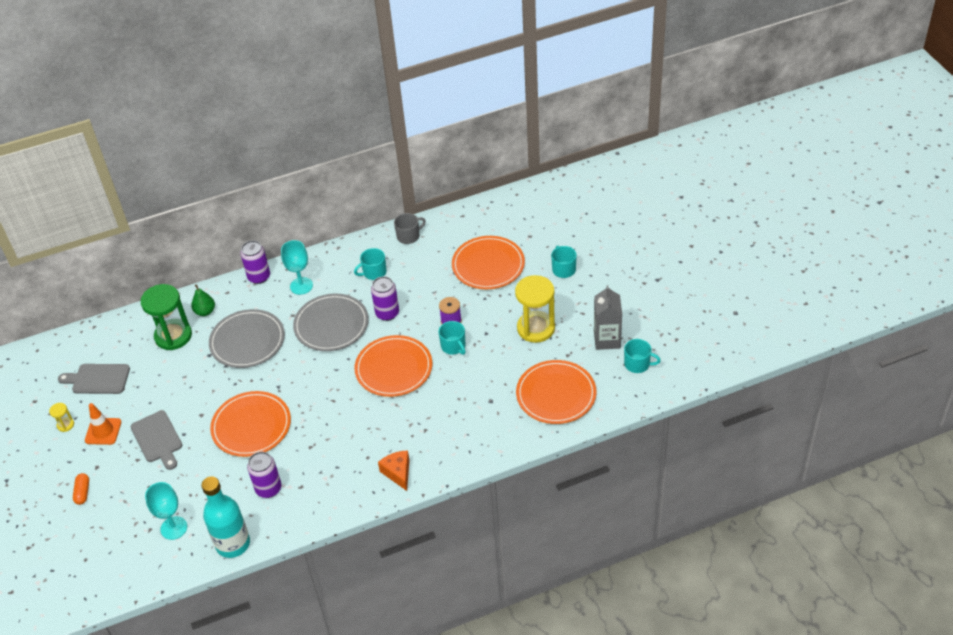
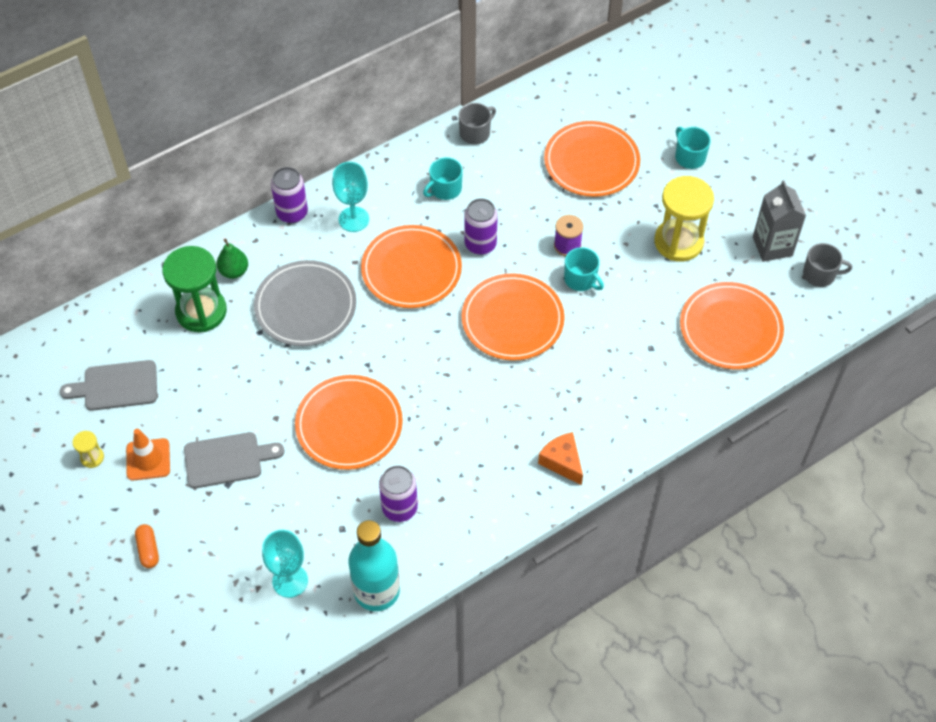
camera: 15 degrees left, 10 degrees up
(157, 439) = (227, 460): grey cutting board -> grey cutting board turned 60 degrees counterclockwise
(331, 325) = (411, 269): grey plate -> orange plate
(637, 364) = (820, 274): turquoise mug -> grey mug

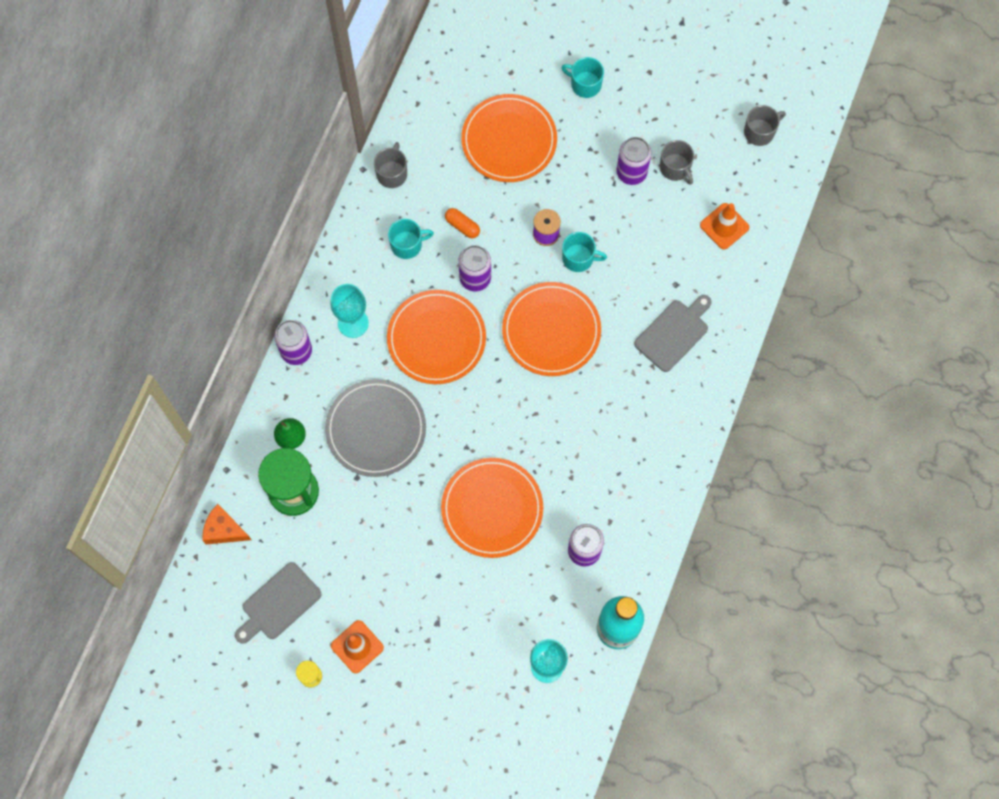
camera: 35 degrees left, 15 degrees up
(148, 550) = (419, 718): orange capsule -> orange capsule (462, 226)
(227, 460) = (420, 603): grey cutting board -> grey cutting board (673, 333)
(445, 189) = (407, 244): turquoise mug -> turquoise mug turned 120 degrees counterclockwise
(562, 462) = (677, 428): orange cheese -> orange cheese (224, 530)
(678, 242) = (631, 172): yellow hourglass -> purple can
(720, 260) = (675, 168): none -> grey mug
(730, 328) = (724, 226): orange plate -> orange traffic cone
(772, 246) = (706, 129): grey carton -> none

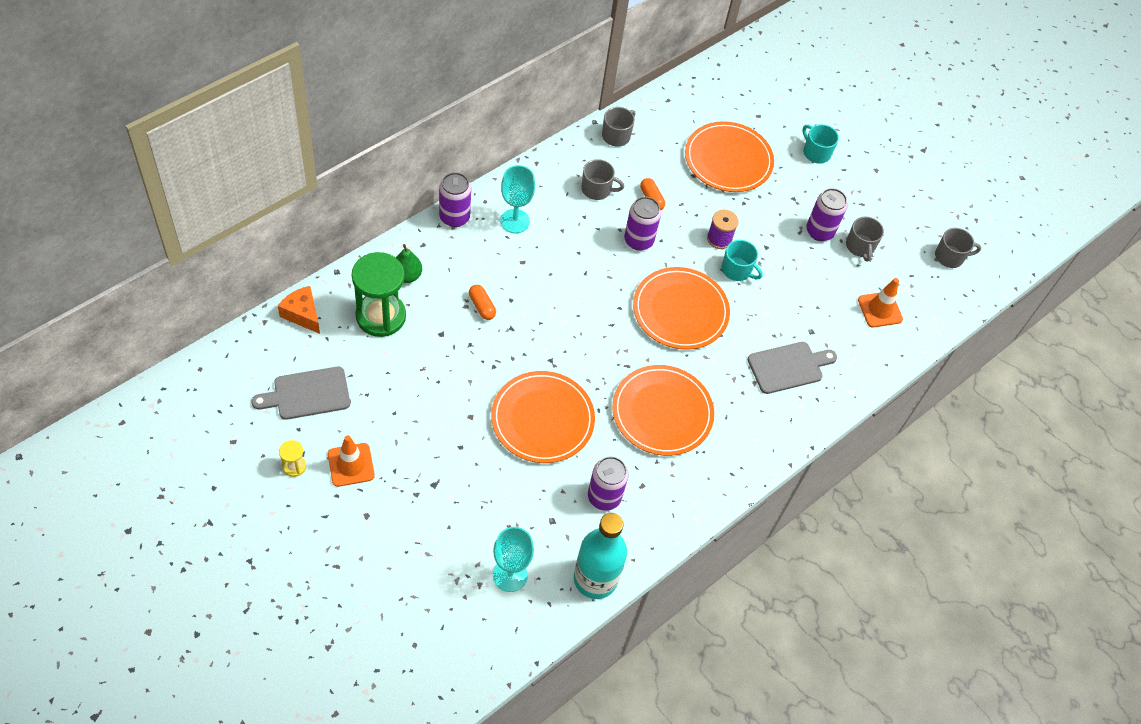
camera: 20 degrees right, 15 degrees down
(376, 429) = (482, 306): grey plate -> orange capsule
(407, 244) = (597, 189): turquoise mug -> grey mug
(436, 338) = (577, 267): orange plate -> orange plate (662, 412)

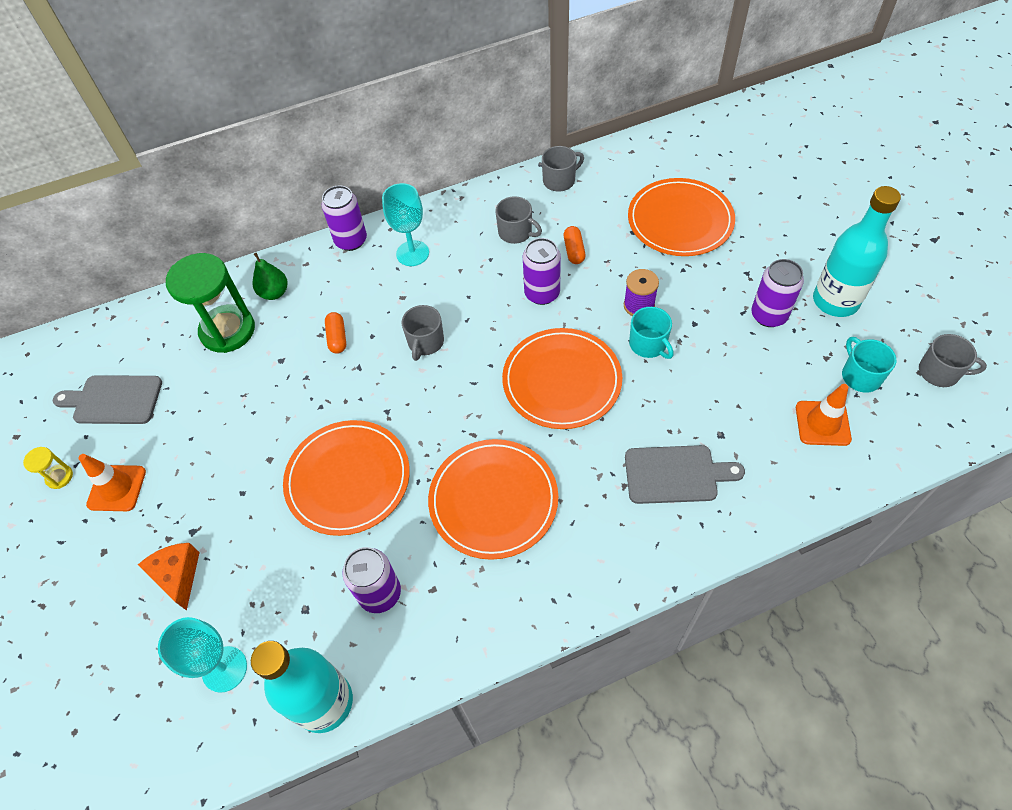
camera: 30 degrees right, 0 degrees up
(302, 314) = (152, 315): orange cheese -> orange cheese (178, 576)
(816, 152) = (791, 225): turquoise mug -> turquoise mug (860, 376)
(860, 246) = (817, 341): grey mug -> grey mug (425, 342)
(865, 212) = (835, 301): none -> turquoise bottle

